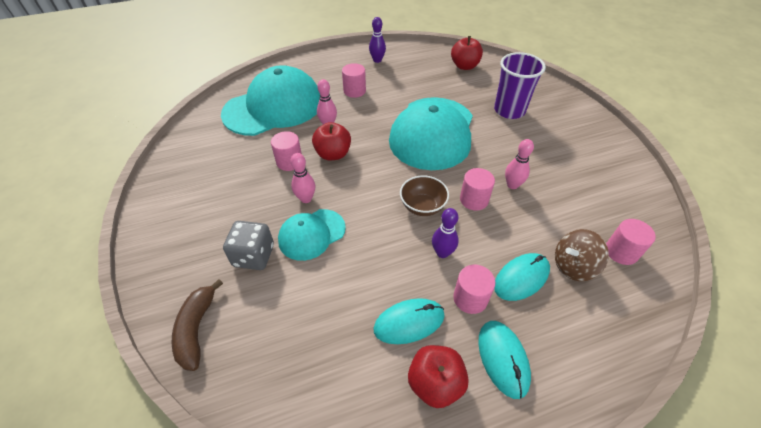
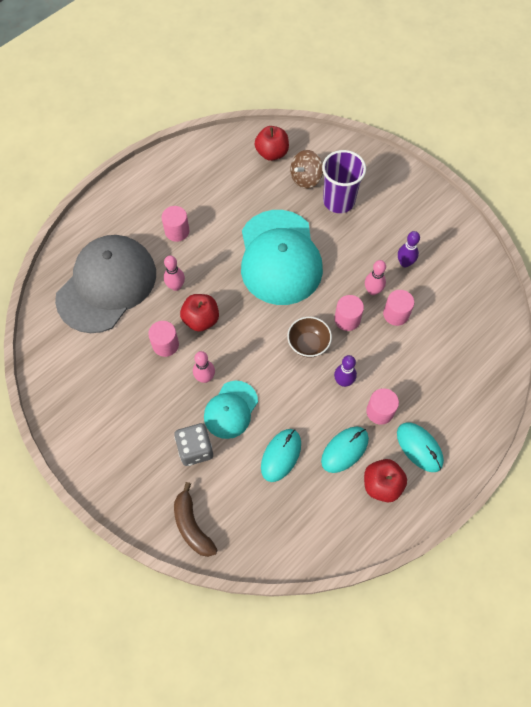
camera: 25 degrees left, 15 degrees up
(273, 107) = (107, 285): turquoise cap -> grey cap
(377, 60) = (177, 177): purple bowling pin -> purple bowling pin (405, 263)
(521, 278) = (410, 378): turquoise mouse -> turquoise mouse (281, 455)
(573, 266) = (443, 351): brown spinning top -> brown spinning top (305, 178)
(621, 252) = (474, 323): pink cylinder -> pink cylinder (396, 314)

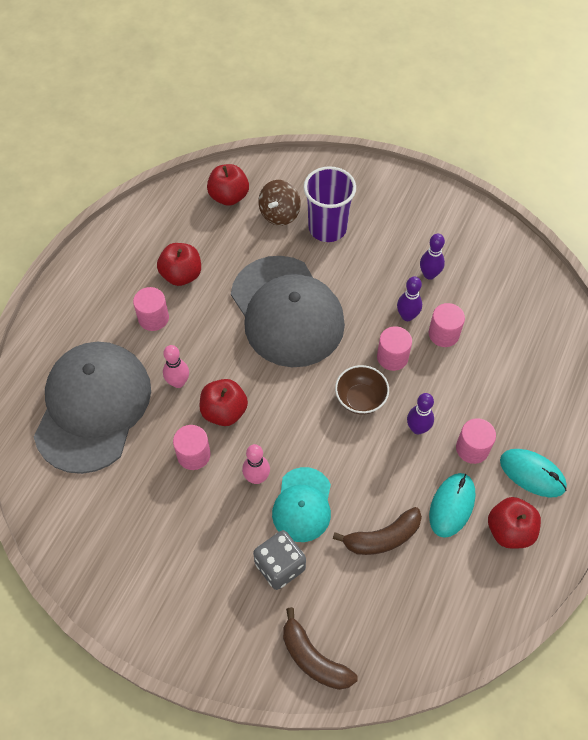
camera: 20 degrees left, 5 degrees down
(211, 204) = (181, 275): none -> red apple
(280, 257) = (287, 311): turquoise cap -> grey cap
(281, 455) = (382, 537): turquoise mouse -> brown banana
(372, 291) = (407, 316): pink bowling pin -> purple bowling pin

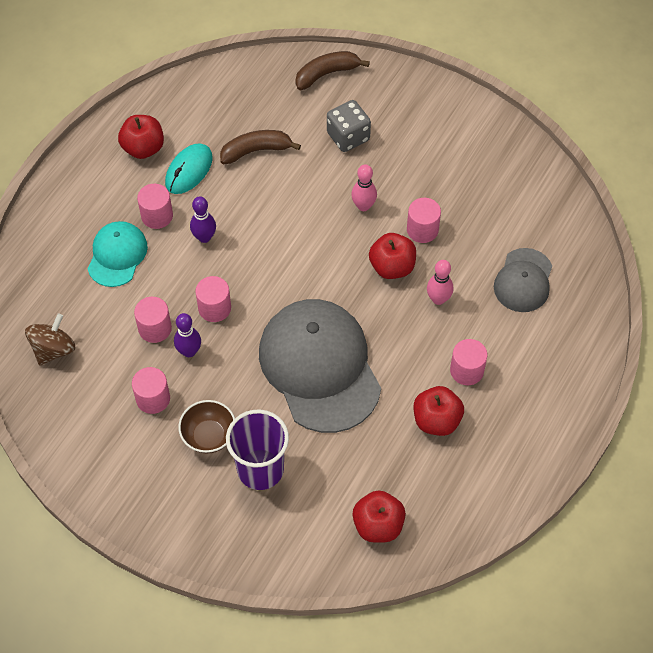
camera: 175 degrees left, 0 degrees up
(93, 407) = (523, 280): grey cap -> grey cap, size x0.52
(279, 214) = (316, 494): brown spinning top -> brown spinning top (53, 349)
(302, 505) = (323, 181): turquoise cap -> turquoise cap (117, 255)
(314, 658) = (326, 74): brown banana -> brown banana turned 75 degrees counterclockwise
(360, 399) = (255, 268): brown bowl -> brown bowl (209, 436)
(429, 274) = (153, 398): purple bowling pin -> pink cylinder
(532, 474) = (108, 190): turquoise mouse -> none

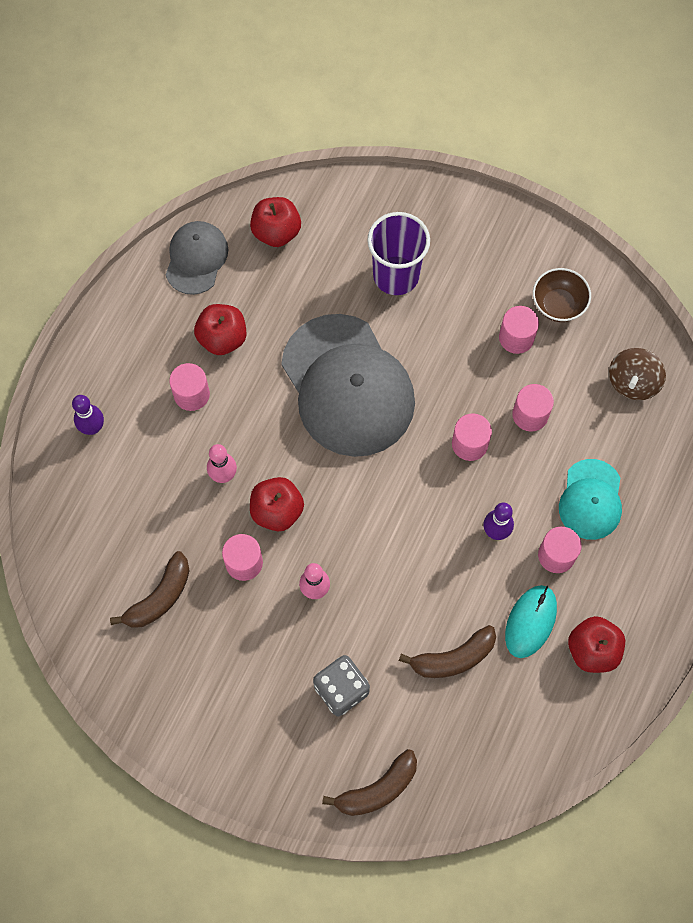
camera: 175 degrees right, 10 degrees up
(189, 351) = (488, 392): purple bowling pin -> purple bowling pin (92, 427)
(209, 436) = (452, 304): brown bowl -> brown bowl (558, 305)
(494, 210) = (160, 597): none -> brown banana
(523, 280) = (128, 506): grey cap -> grey cap (196, 258)

